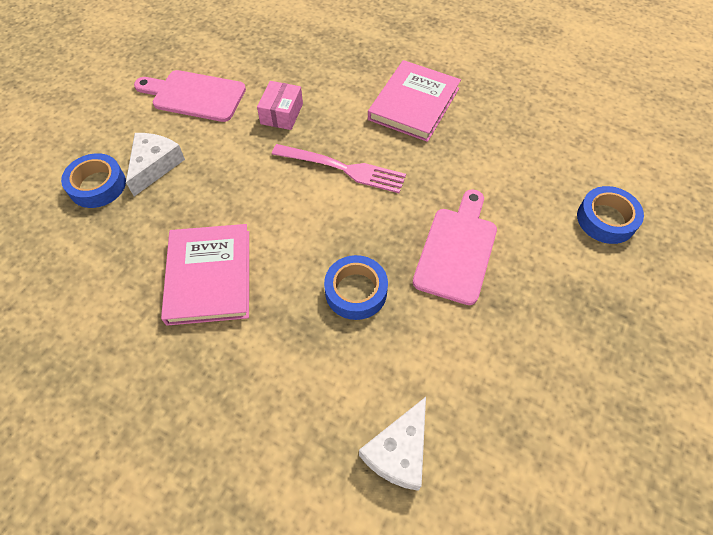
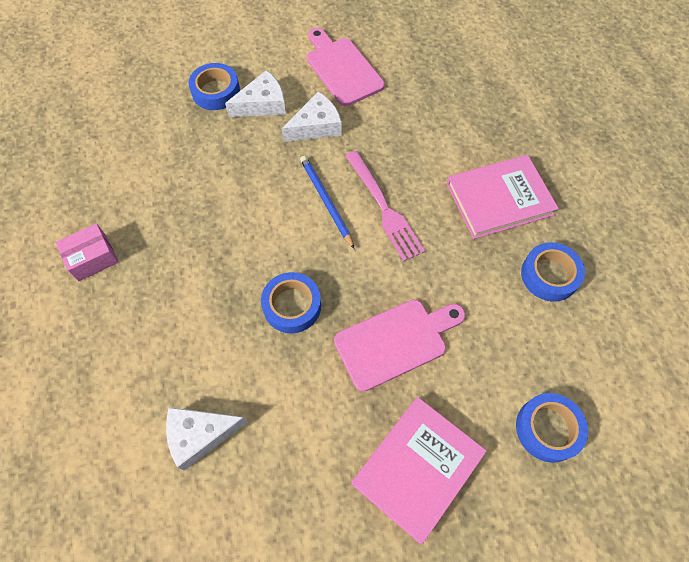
camera: 45 degrees right, 5 degrees up
(209, 276) = (215, 212): pink book -> pink book (417, 468)
(222, 150) = (316, 126): none -> white cheese
(282, 114) = (387, 129): pink box -> pink box (92, 258)
(294, 197) = (326, 201): none -> blue pencil
(499, 127) = (549, 275): none -> blue tape

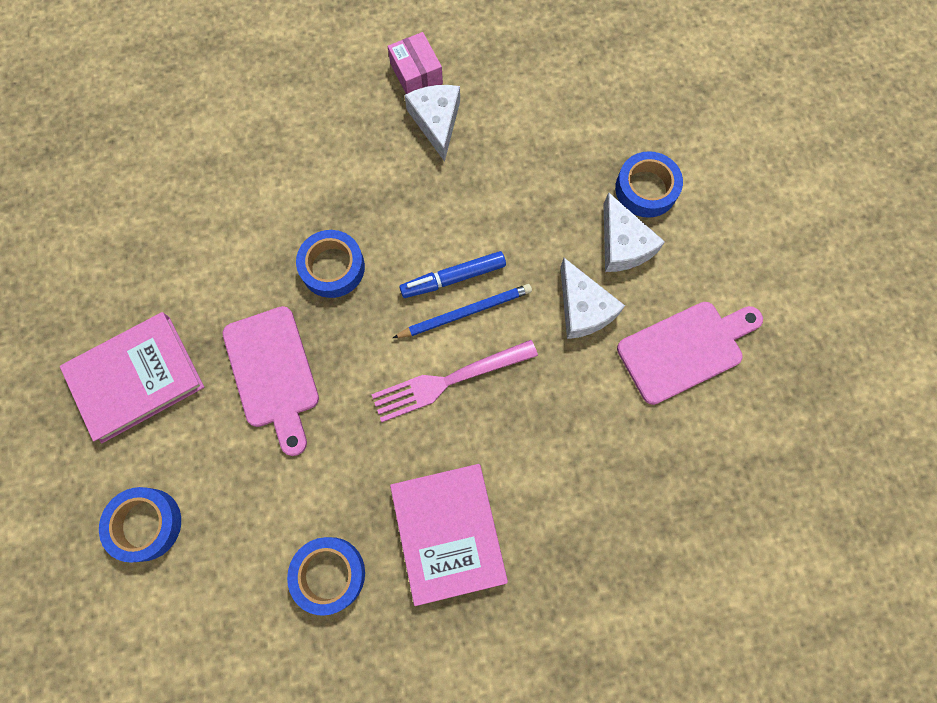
camera: 95 degrees right, 10 degrees up
(200, 435) = (210, 179): white cheese -> white cheese (436, 122)
(297, 212) = (453, 278): none -> blue marker
(417, 468) = (136, 378): pink book -> pink book turned 75 degrees counterclockwise

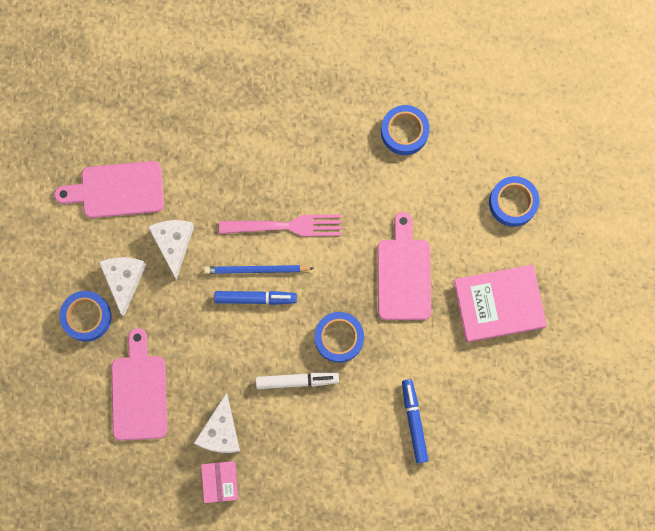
camera: 160 degrees left, 5 degrees up
(211, 205) = (414, 421): none -> blue marker
(367, 202) = (297, 381): none -> white marker
(448, 533) = (321, 130): pink book -> none
(547, 131) = (139, 392): none -> pink cutting board

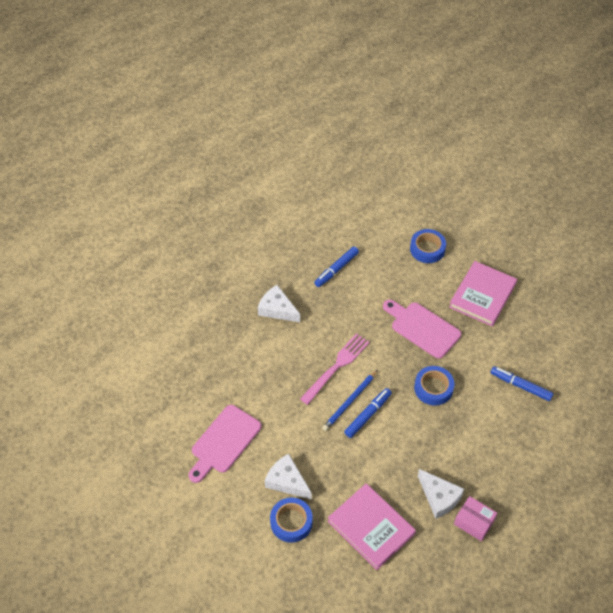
camera: 50 degrees left, 25 degrees down
(139, 392) = (371, 527): pink cutting board -> pink book
(173, 243) = (289, 435): white cheese -> white cheese (277, 309)
(297, 381) = (442, 430): white marker -> none
(404, 132) = (336, 269): blue tape -> blue marker

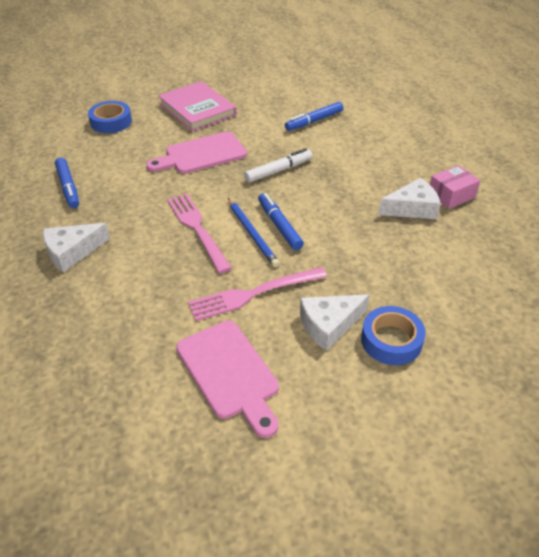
camera: 65 degrees left, 10 degrees down
(292, 427) = (253, 294): none -> pink fork
(371, 527) = (428, 270): pink book -> none
(433, 388) = (279, 170): blue tape -> white marker

